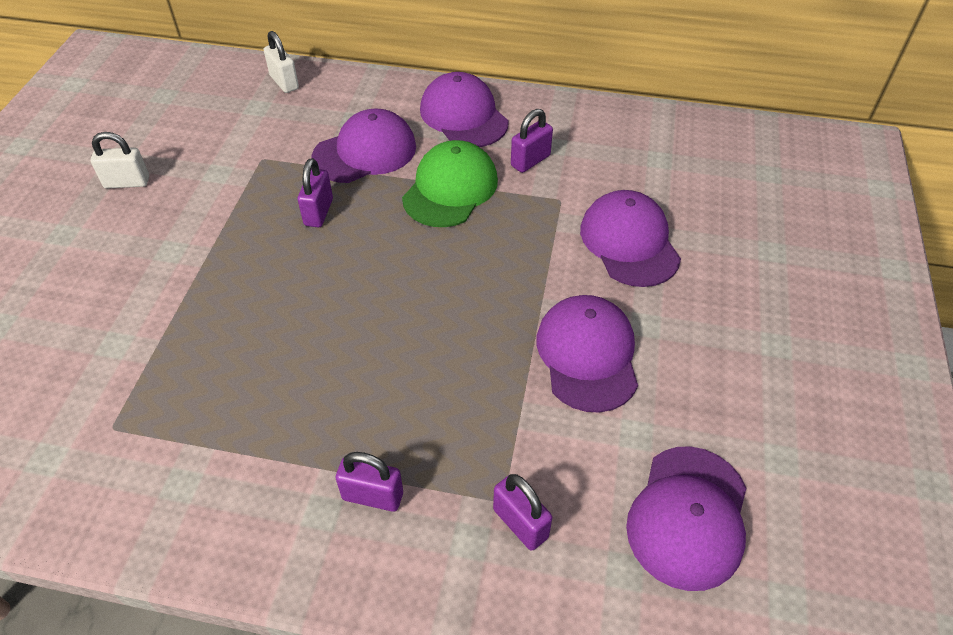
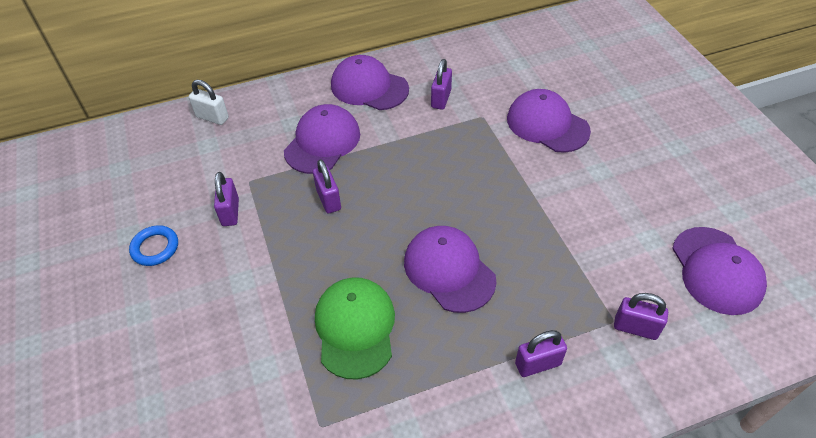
camera: 30 degrees left, 0 degrees up
(127, 182) = (155, 248): white padlock -> blue ring
(219, 181) = (230, 212): none -> purple padlock
(450, 188) = (405, 141): green cap -> green cap (355, 328)
(587, 355) = (584, 206): purple cap -> purple cap (449, 270)

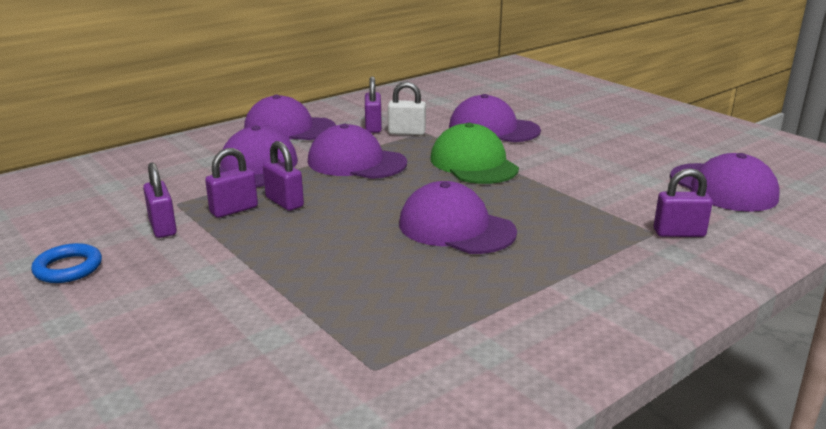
camera: 20 degrees left, 25 degrees down
(212, 117) = (107, 167): white padlock -> white padlock (406, 133)
(355, 328) = (372, 285): green cap -> green cap (473, 163)
(406, 153) = (356, 162): none -> purple cap
(537, 364) = (600, 273): purple padlock -> purple padlock (234, 210)

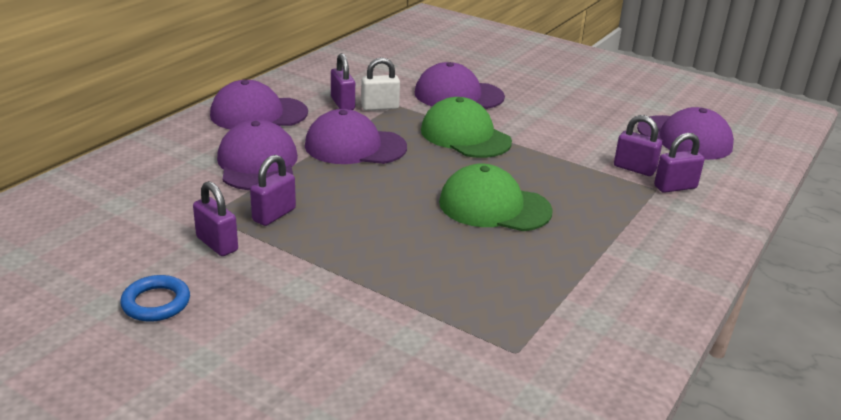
camera: 20 degrees left, 5 degrees up
(284, 202) = (318, 200): purple padlock -> purple padlock (634, 168)
(456, 228) = (494, 206): purple cap -> green cap

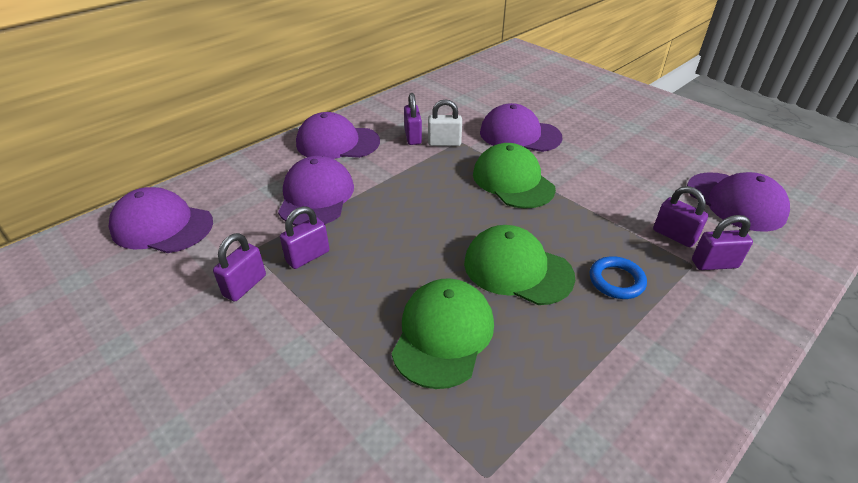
camera: 15 degrees right, 10 degrees up
(156, 303) = (163, 351): blue ring -> blue ring (616, 281)
(217, 244) = (245, 285): purple padlock -> purple padlock turned 60 degrees clockwise
(355, 146) = (407, 184): purple cap -> purple cap (162, 226)
(440, 261) = (443, 334): none -> green cap

